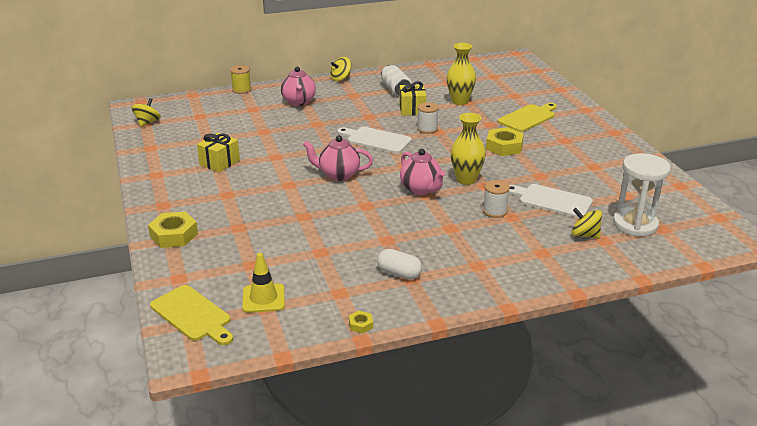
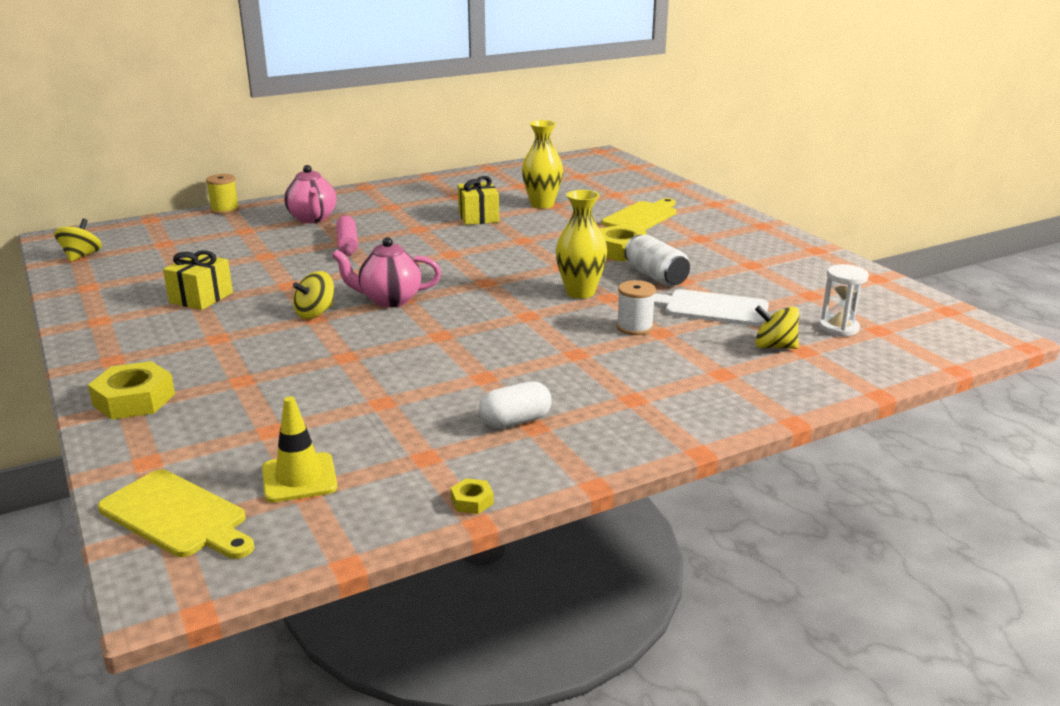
camera: 10 degrees left, 5 degrees down
(319, 125) = (347, 243): none -> pink rolling pin
(340, 78) = (368, 189): yellow spinning top -> yellow spinning top (315, 313)
(376, 140) = (436, 255): white cutting board -> none
(396, 90) = (449, 197): white can -> white can (656, 276)
(399, 273) = (515, 421): white capsule -> white capsule turned 45 degrees counterclockwise
(421, 189) = (518, 309): pink teapot -> none
(427, 129) = (506, 237): white spool -> none
(635, 224) = (838, 328): white hourglass -> white hourglass, size x0.60

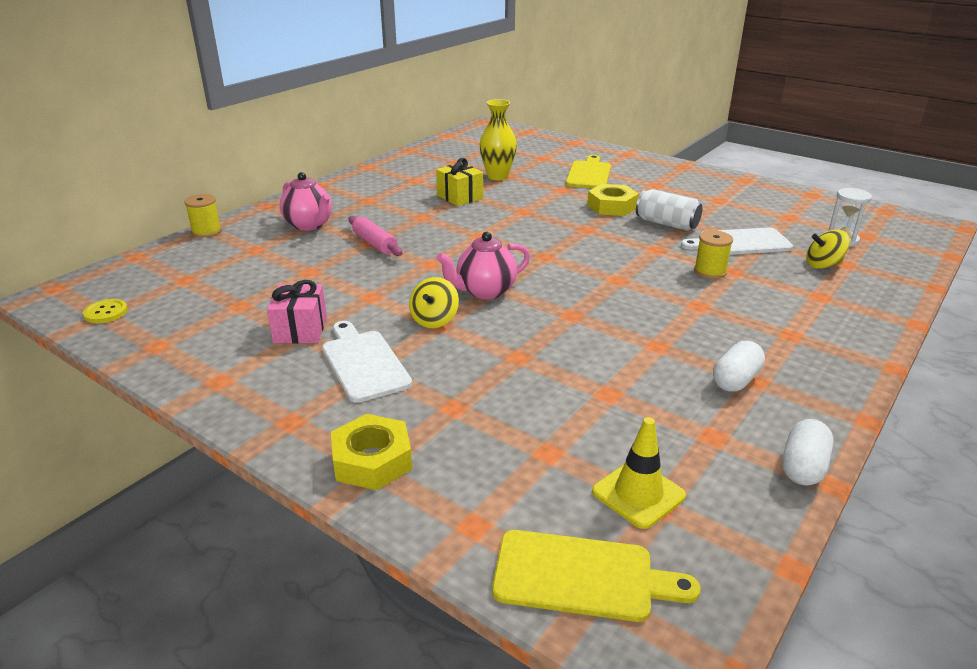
camera: 25 degrees left, 5 degrees up
(81, 256) = (106, 312): yellow spinning top -> yellow button
(201, 298) = (300, 330): yellow gift -> pink gift
(217, 332) = (364, 363): none -> white cutting board
(472, 501) = (803, 467): yellow nut -> white capsule
(580, 292) = (630, 250): yellow vase -> none
(634, 327) = (710, 271): white spool -> yellow spool

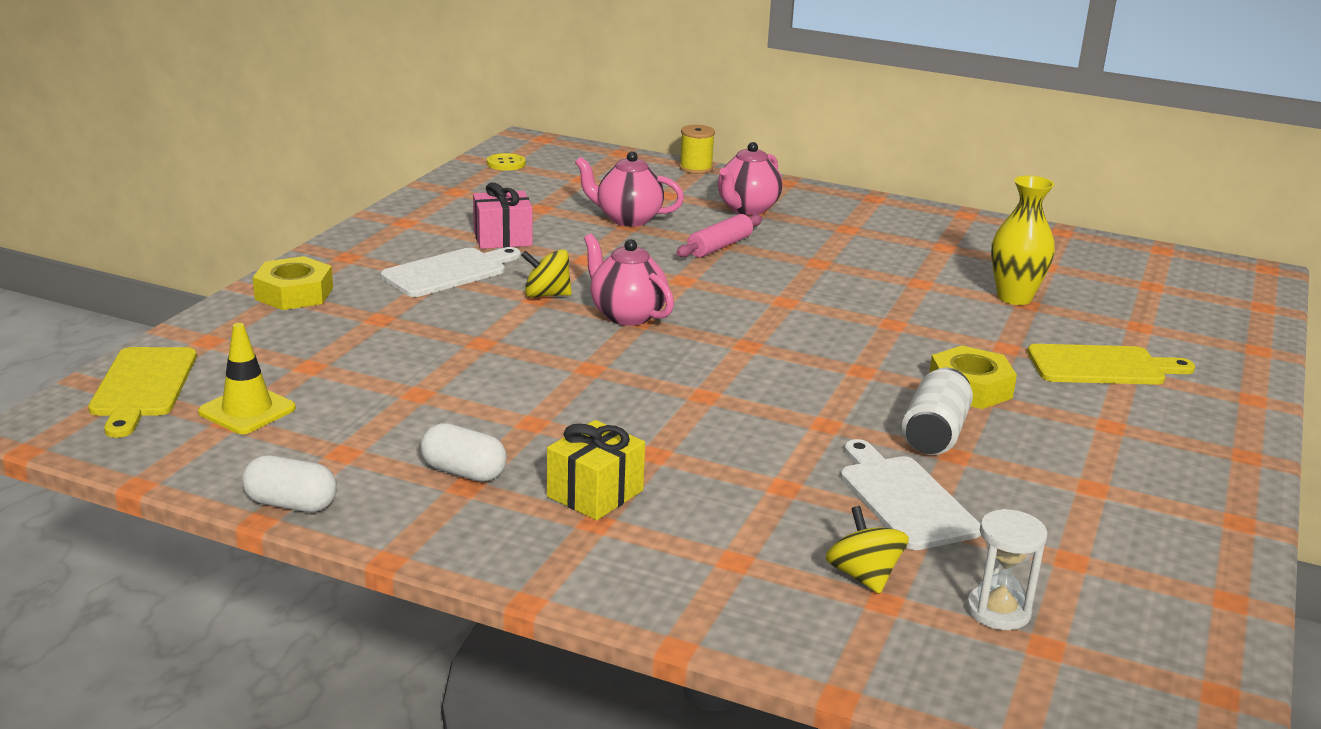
camera: 75 degrees right, 5 degrees down
(296, 270) = (627, 219): none -> pink teapot
(460, 197) = (907, 279): yellow gift -> yellow gift (595, 493)
(710, 271) = (771, 466): yellow spool -> none

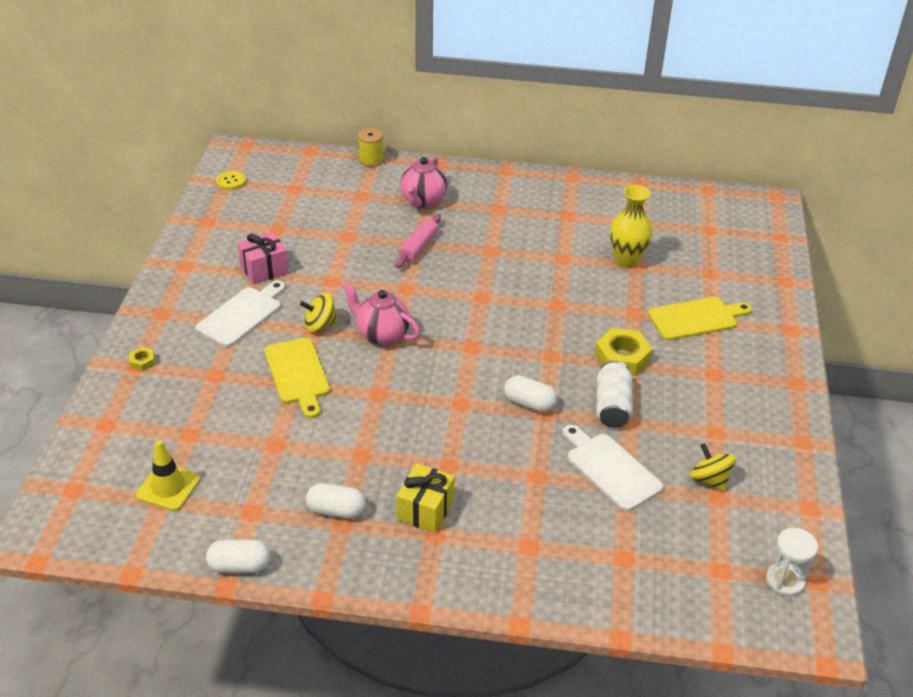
camera: 15 degrees left, 15 degrees up
(142, 386) = (84, 481): yellow cutting board -> yellow cutting board (297, 374)
(294, 293) = (142, 361): yellow nut -> yellow nut, size x0.48
(627, 219) = (344, 229): pink teapot -> none
(807, 411) = (529, 403): none -> white capsule
(863, 576) = (606, 540): yellow spinning top -> yellow spinning top (709, 479)
(998, 611) = (688, 549): white hourglass -> white hourglass (784, 581)

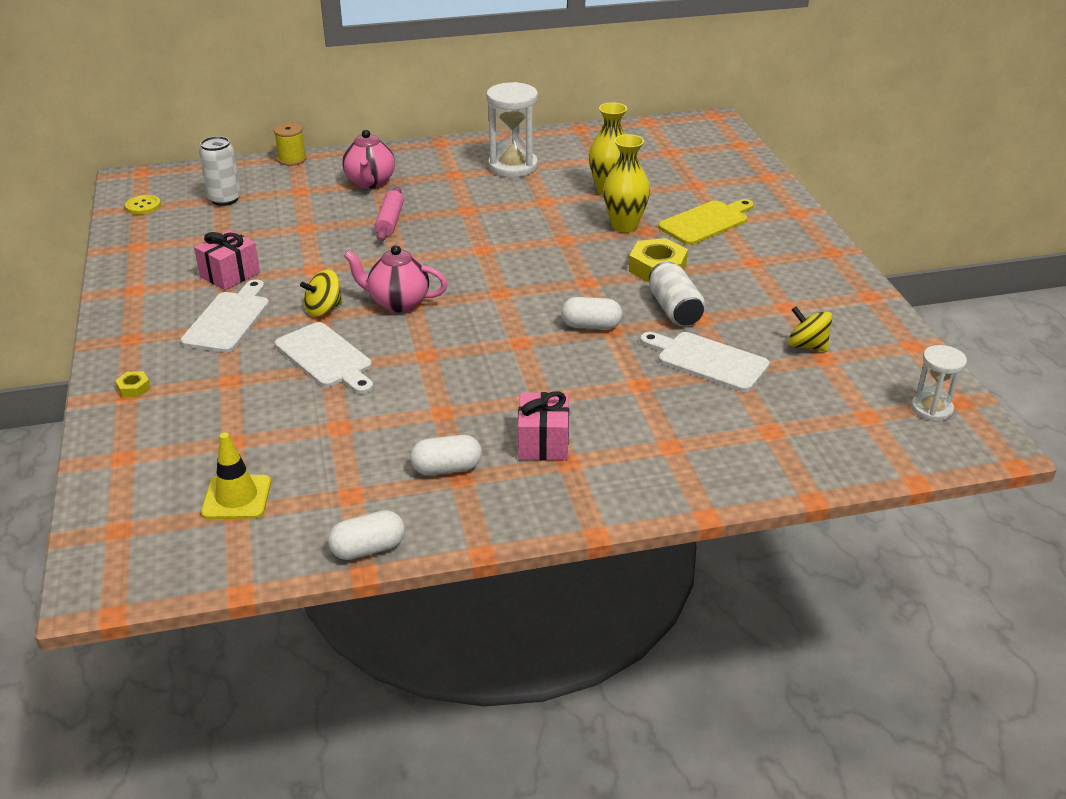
camera: 20 degrees left, 5 degrees down
(297, 190) = (225, 199): none -> white can
(297, 374) = (326, 358): yellow cutting board -> white cutting board
(425, 510) = (543, 443): yellow gift -> pink gift
(555, 212) = (513, 166): none -> white hourglass
(618, 304) = (624, 226): none -> yellow vase

